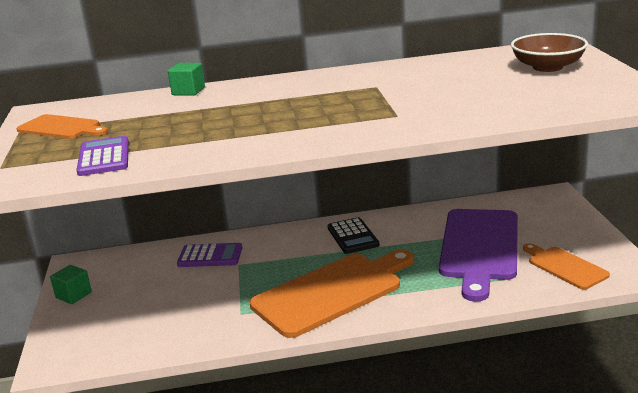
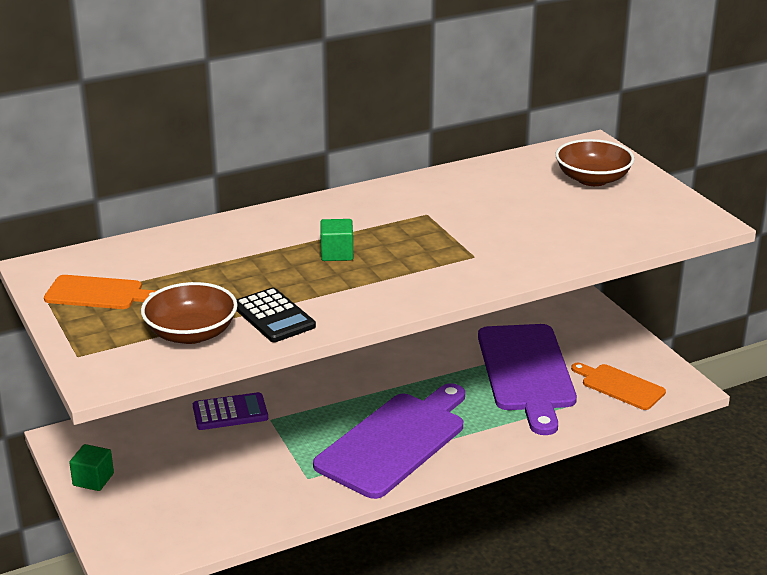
camera: 20 degrees left, 5 degrees up
(104, 157) = (191, 333): purple calculator -> brown bowl
(188, 91) = (210, 229): green cube -> green cube (337, 253)
(332, 292) = (394, 442): orange cutting board -> purple cutting board
(353, 236) = (383, 371): black calculator -> black calculator (273, 316)

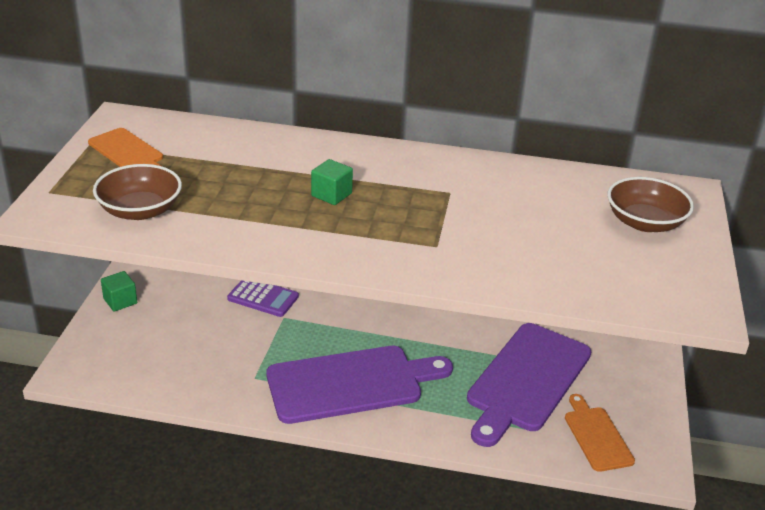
camera: 35 degrees right, 5 degrees up
(273, 316) = (213, 224): black calculator -> none

